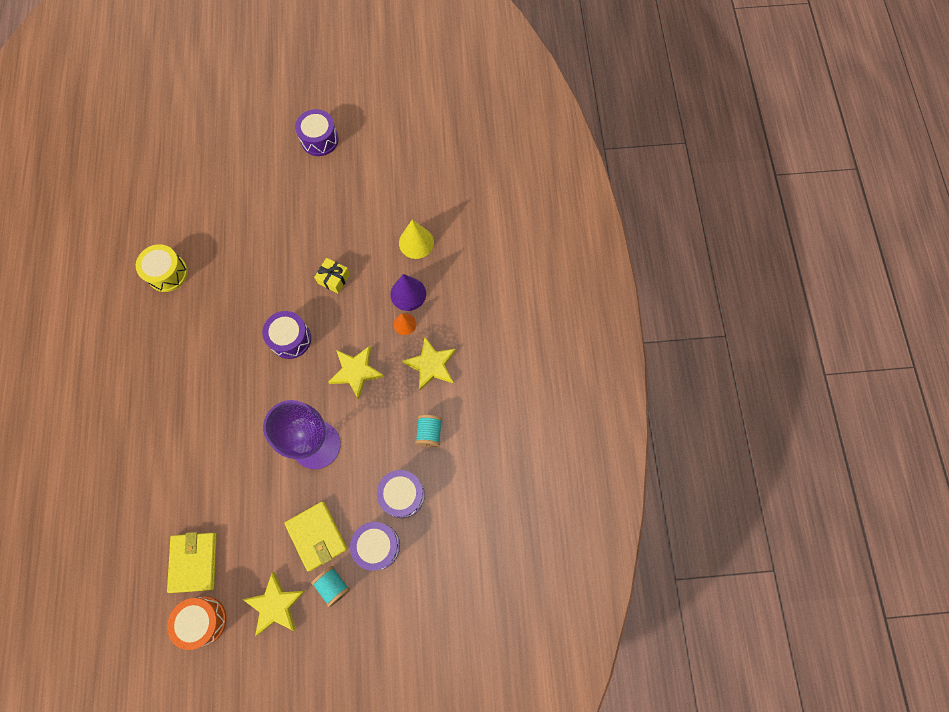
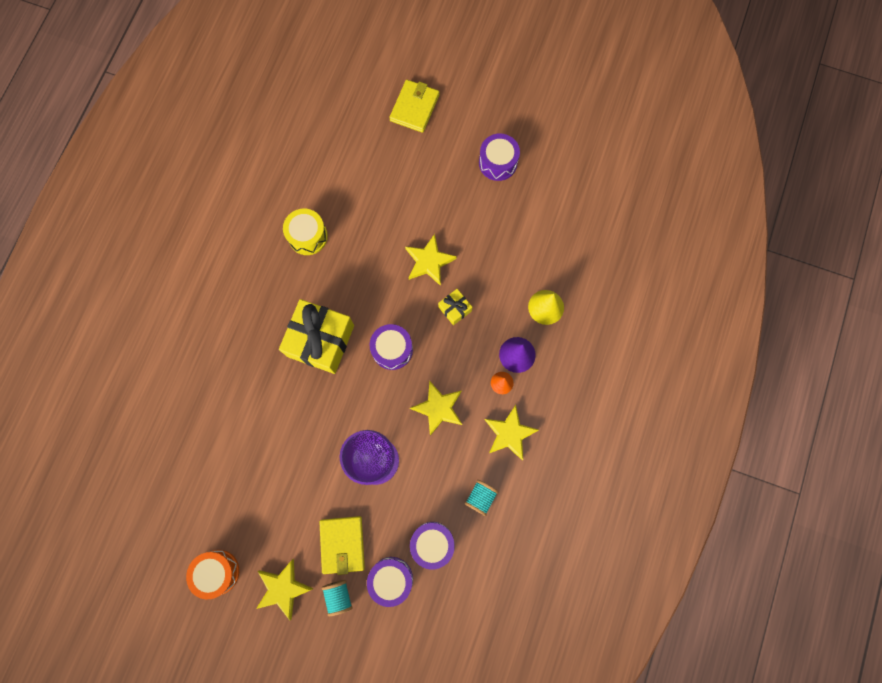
camera: 25 degrees right, 5 degrees up
(194, 562) = (229, 516): yellow wallet -> yellow wallet (414, 108)
(218, 360) = (320, 340): none -> yellow gift
(292, 248) = (429, 261): none -> yellow star

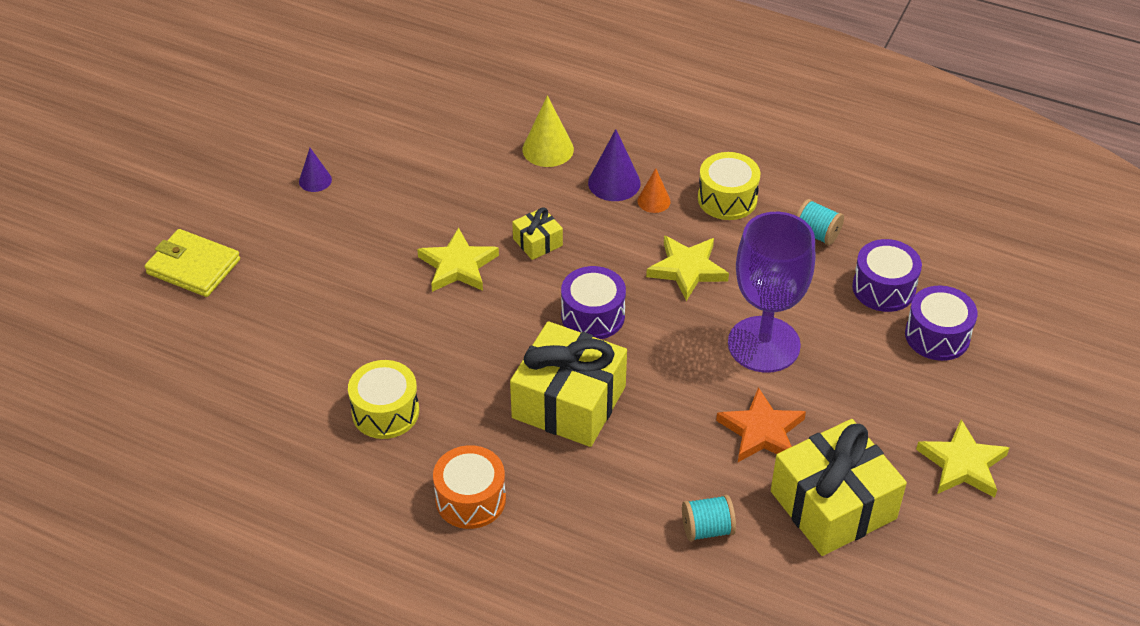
camera: 85 degrees left, 30 degrees down
(217, 572) = (945, 551): orange drum -> orange drum (470, 499)
(249, 503) = (833, 505): none -> yellow gift
(303, 459) = (761, 431): none -> orange star
(338, 595) = (966, 397): turquoise spool -> turquoise spool (707, 529)
(342, 544) = (890, 389): yellow wallet -> none
(498, 162) = (315, 180): purple drum -> purple cone
(509, 433) = (727, 199): yellow star -> yellow drum

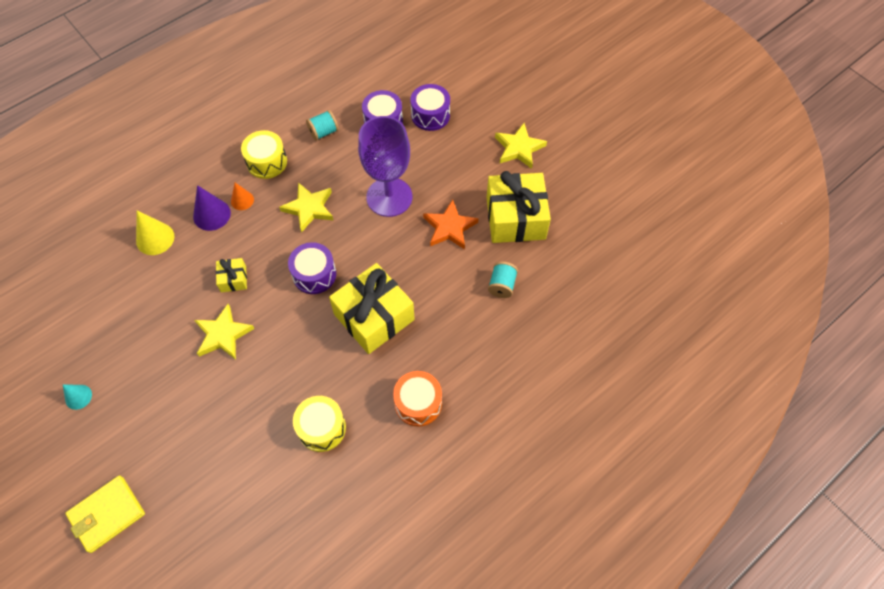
camera: 65 degrees left, 15 degrees up
(315, 180) = (78, 397): purple cone -> turquoise cone

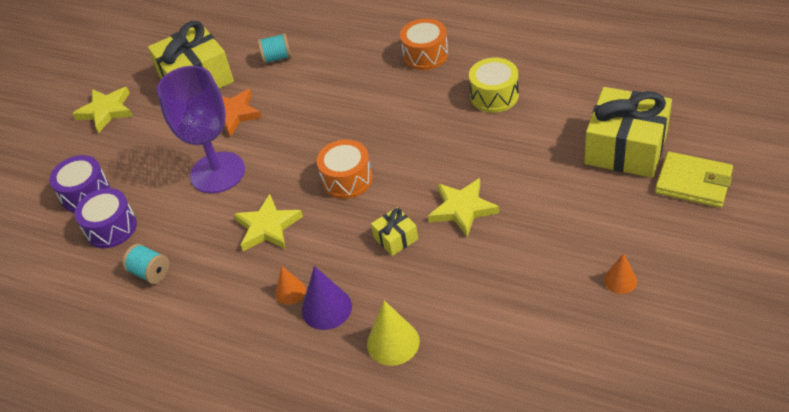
camera: 110 degrees left, 15 degrees down
(78, 397) = (620, 280): turquoise cone -> orange cone
(267, 162) = (222, 301): yellow drum -> none
(314, 274) = (347, 179): purple drum -> orange drum
(374, 317) = (364, 117): yellow gift -> yellow gift (626, 148)

